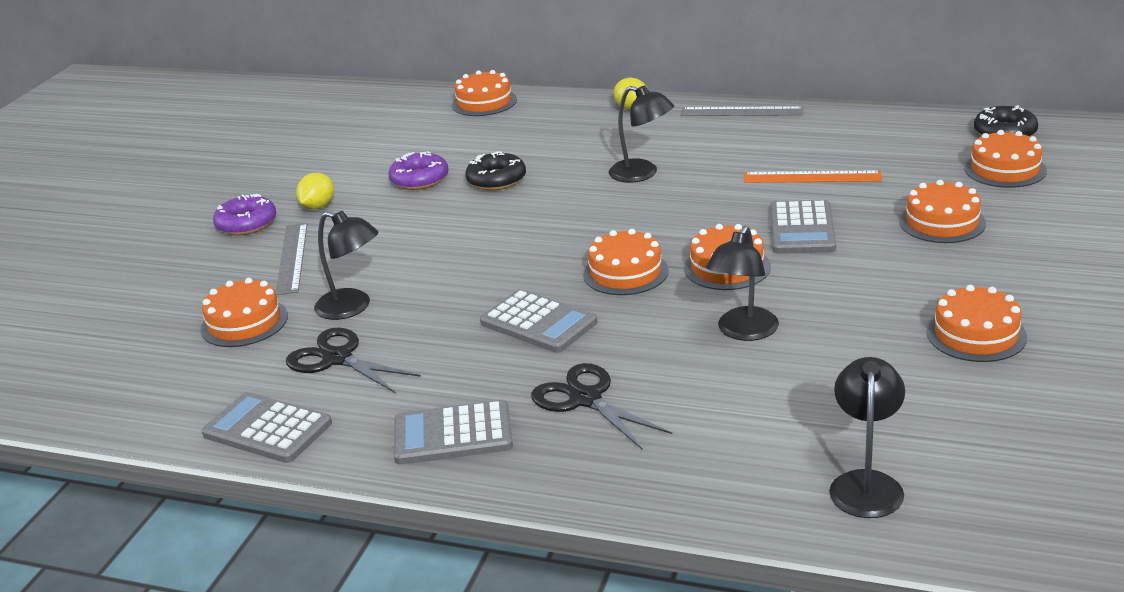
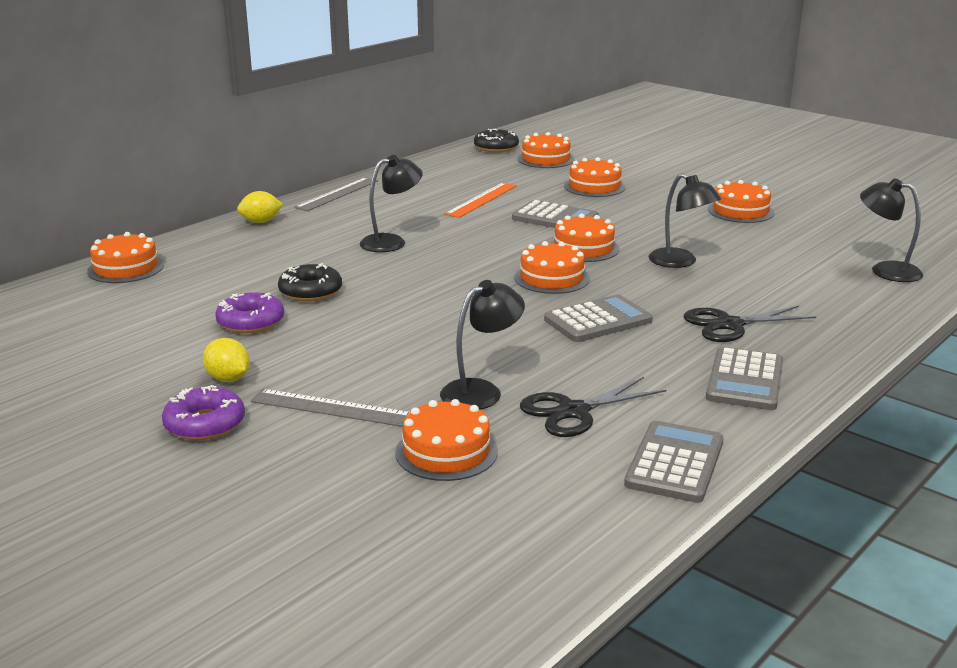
camera: 70 degrees left, 5 degrees down
(267, 429) = (675, 463): grey calculator -> grey calculator turned 150 degrees clockwise

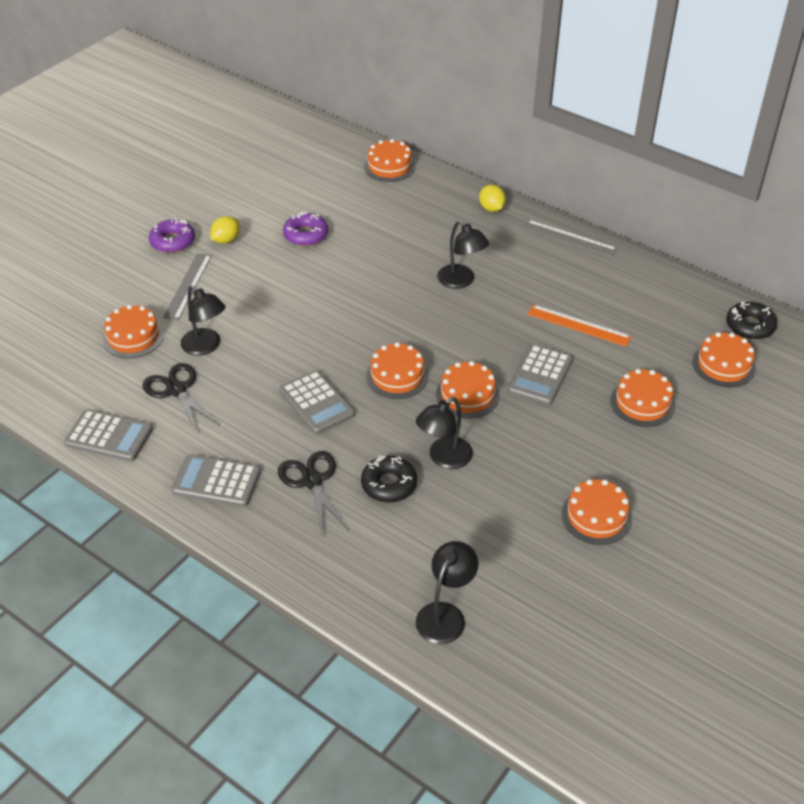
camera: 85 degrees right, 20 degrees up
(310, 291) = (357, 253): black donut -> black donut (389, 484)

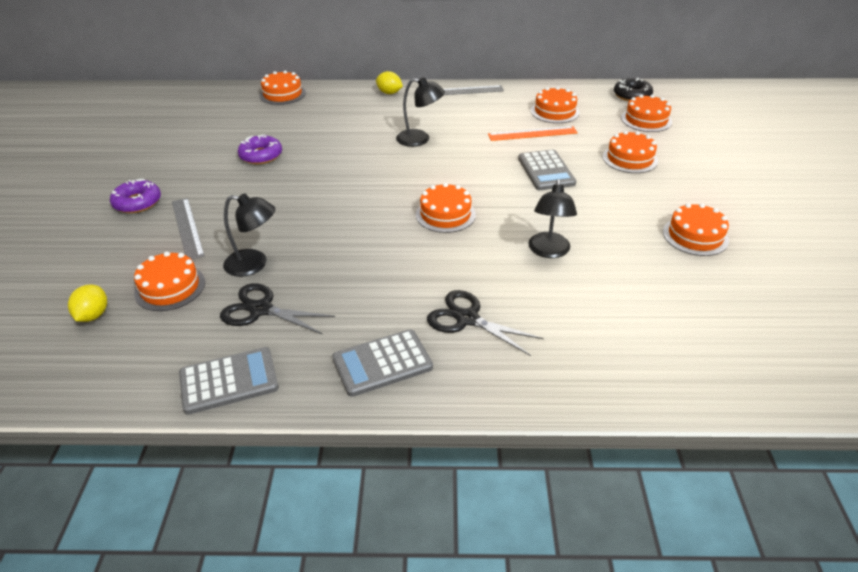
camera: 35 degrees left, 5 degrees down
(226, 240) = (190, 183): yellow lemon -> yellow lemon (93, 315)
(316, 403) = (402, 261): grey calculator -> none
(389, 484) = (531, 289): black donut -> none
(445, 615) = (691, 358): black lamp -> none
(467, 395) = (512, 204): orange cake -> orange cake (554, 111)

